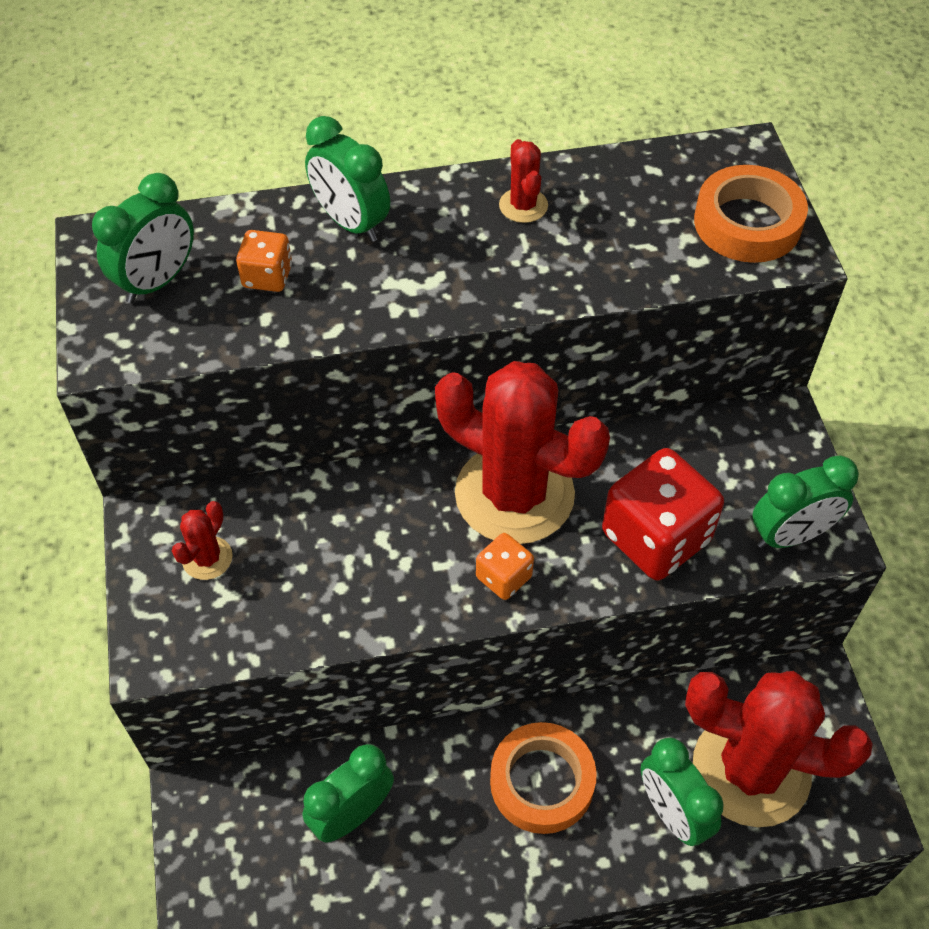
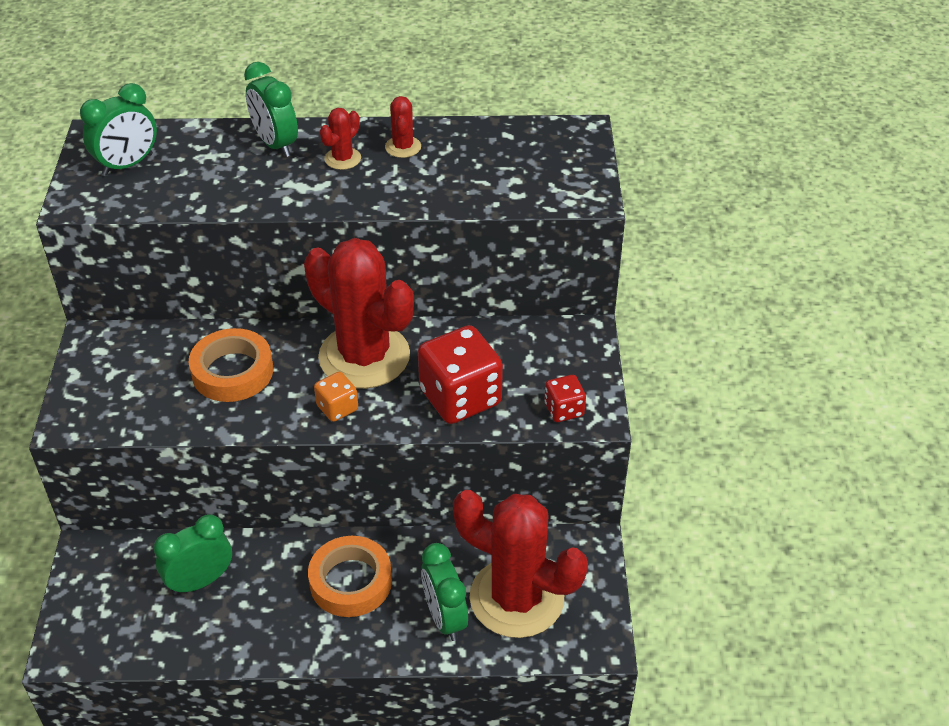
camera: 10 degrees right, 10 degrees down
(207, 558) = (127, 367): red cactus -> red cactus (342, 159)
(267, 276) = (204, 170): orange dice -> none
(747, 223) = (563, 175): orange tape -> orange tape (232, 371)
(790, 535) = (564, 410): green clock -> red dice

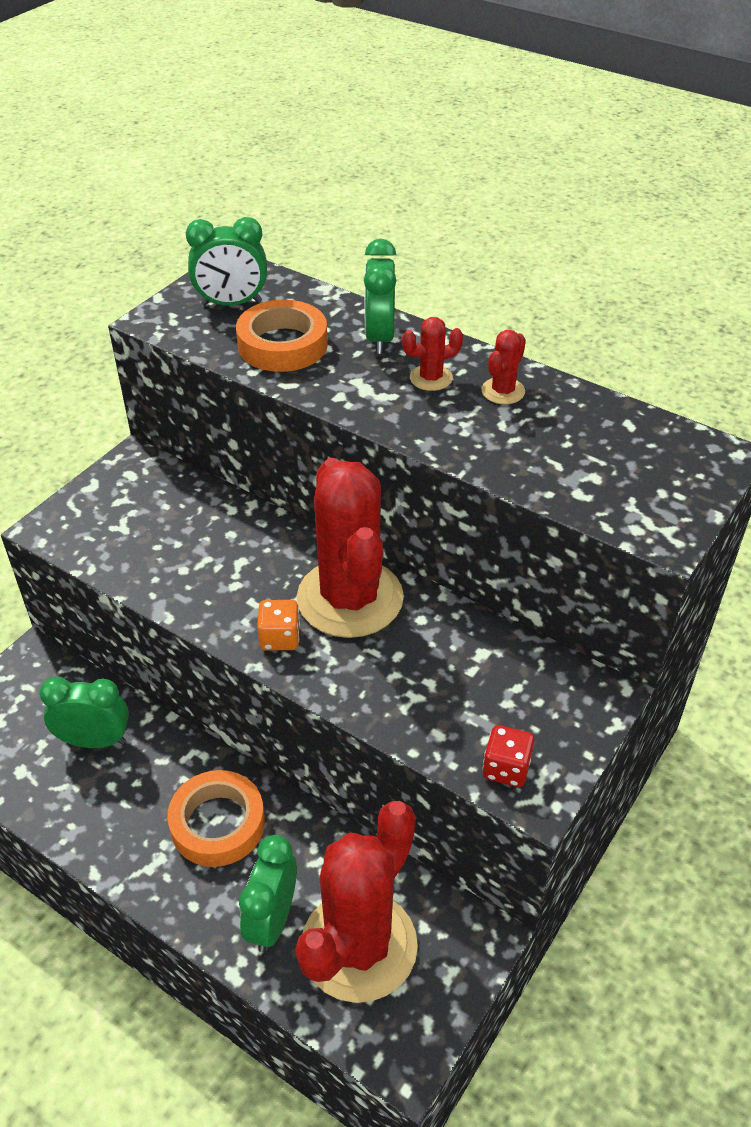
camera: 35 degrees right, 0 degrees up
(232, 371) = (219, 551): orange tape -> orange tape (282, 345)
(460, 397) = (407, 693): red dice -> none
(516, 598) = (359, 946): red cactus -> red cactus turned 60 degrees clockwise

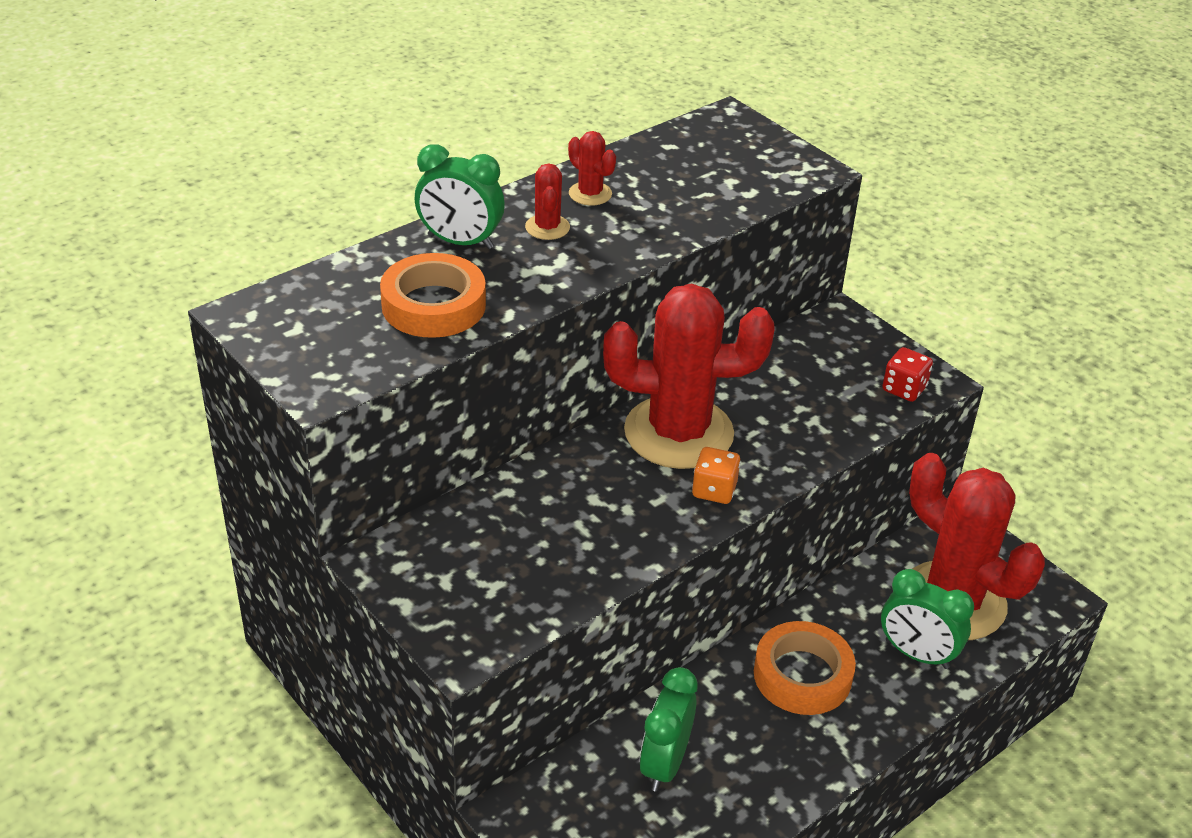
camera: 75 degrees left, 5 degrees down
(231, 303) = (326, 326): green clock -> none

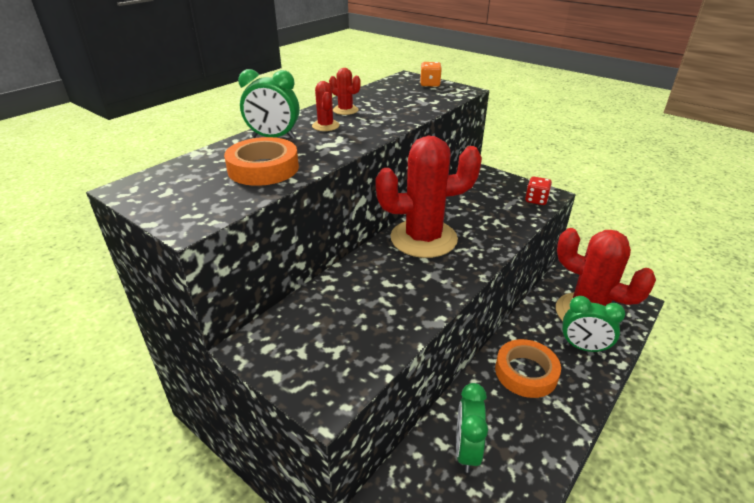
camera: 10 degrees left, 5 degrees down
(714, 490) = (458, 266): orange dice -> orange dice (430, 84)

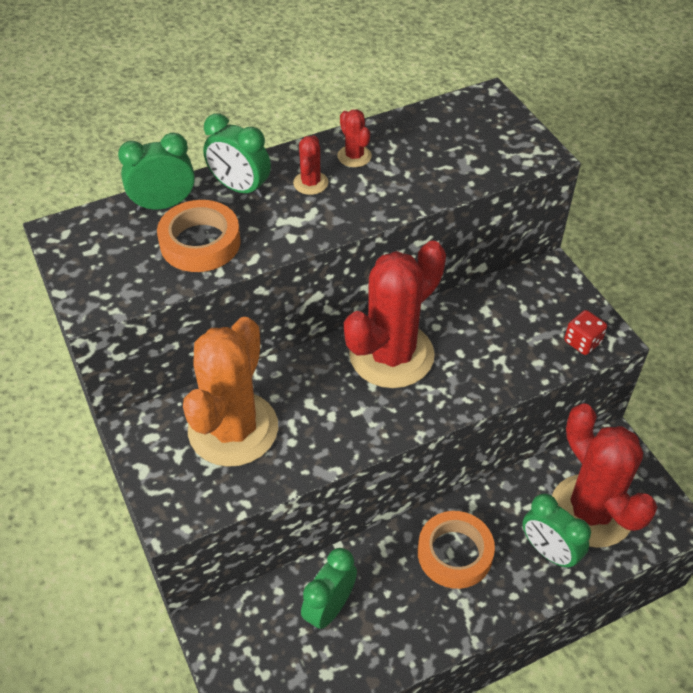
camera: 25 degrees right, 15 degrees up
(216, 156) = (164, 205): none -> green clock
(338, 318) = (233, 429): none -> orange cactus
(423, 238) = (391, 355): red cactus -> red cactus turned 60 degrees counterclockwise
(430, 84) = (506, 126): orange dice -> none

